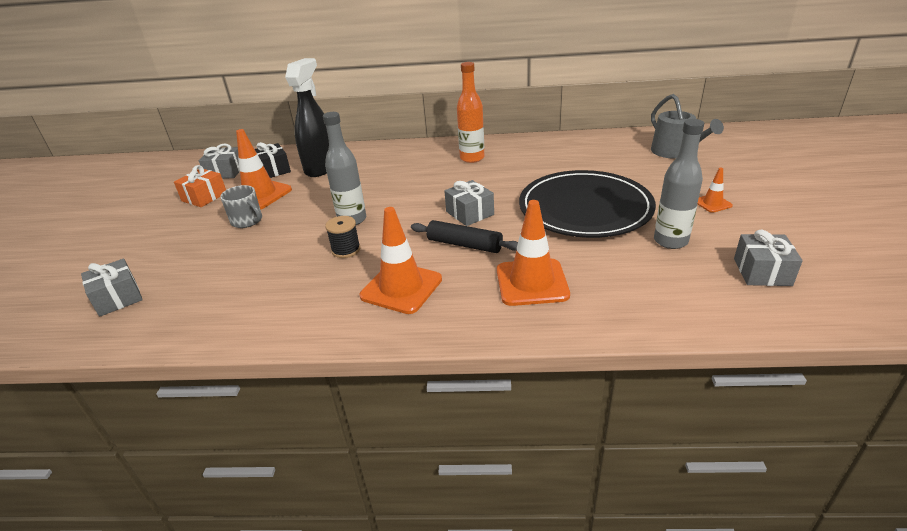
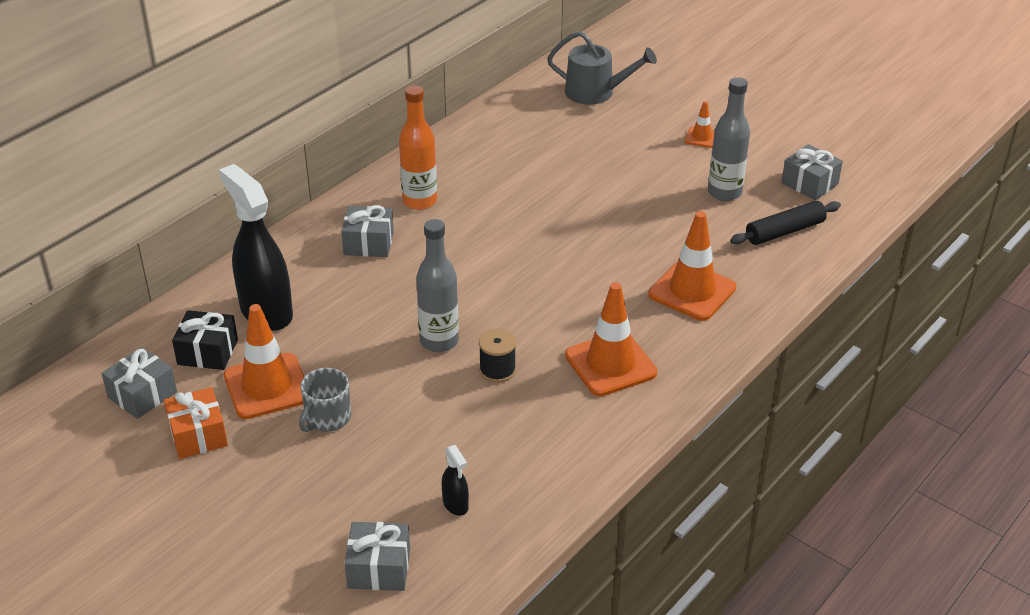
camera: 55 degrees left, 5 degrees up
(196, 297) = (455, 504): none -> black spray bottle
(247, 221) = (327, 418): grey mug -> grey mug turned 135 degrees clockwise
(464, 244) = (587, 295): black rolling pin -> black rolling pin (784, 231)
(470, 213) = (535, 263): grey gift -> grey gift (368, 243)
(585, 208) = (619, 198): black plate -> none

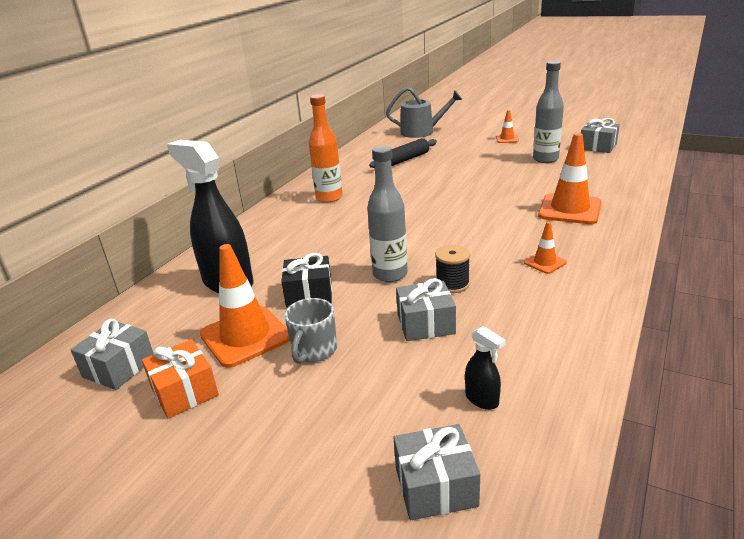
camera: 10 degrees left, 10 degrees down
(208, 352) = (180, 321): black gift -> black gift (309, 294)
(368, 243) = (300, 226): grey gift -> grey gift (425, 324)
(610, 364) = (545, 262): orange traffic cone -> orange traffic cone, size x0.50
(784, 231) = (604, 169): black rolling pin -> black rolling pin (404, 160)

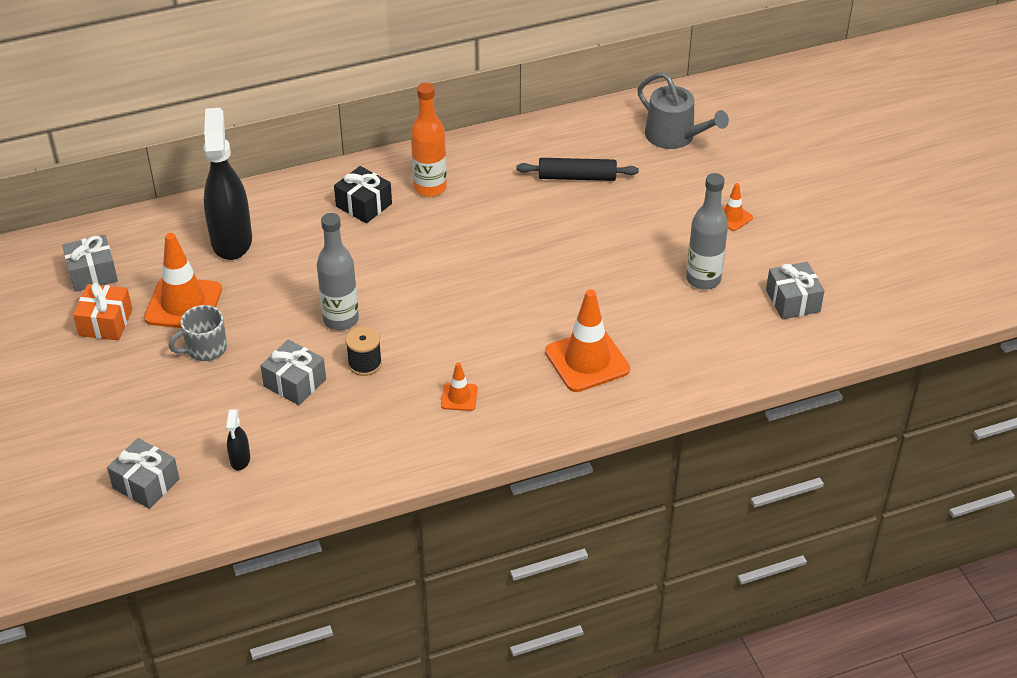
camera: 40 degrees right, 15 degrees up
(309, 294) = (265, 296): black gift -> black gift (364, 205)

